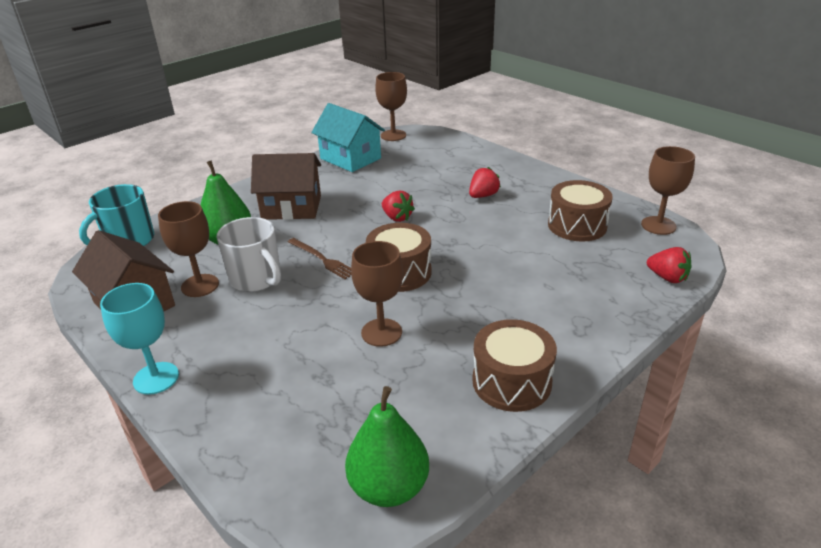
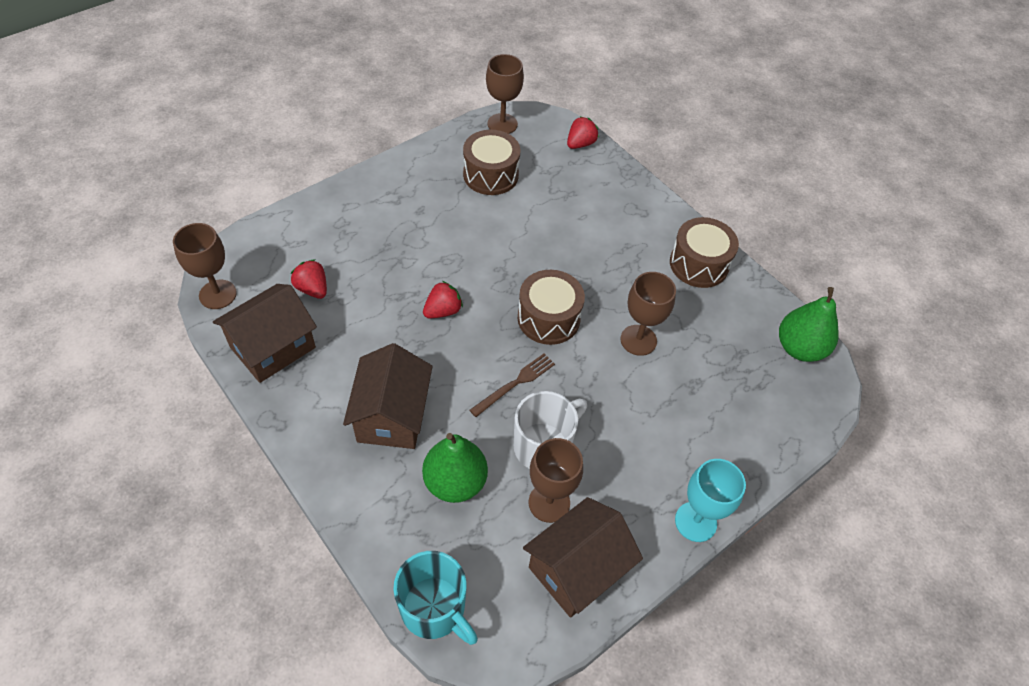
camera: 90 degrees left, 20 degrees up
(350, 158) = (273, 347): turquoise house -> brown house
(483, 195) = (414, 231): red strawberry -> red strawberry (312, 289)

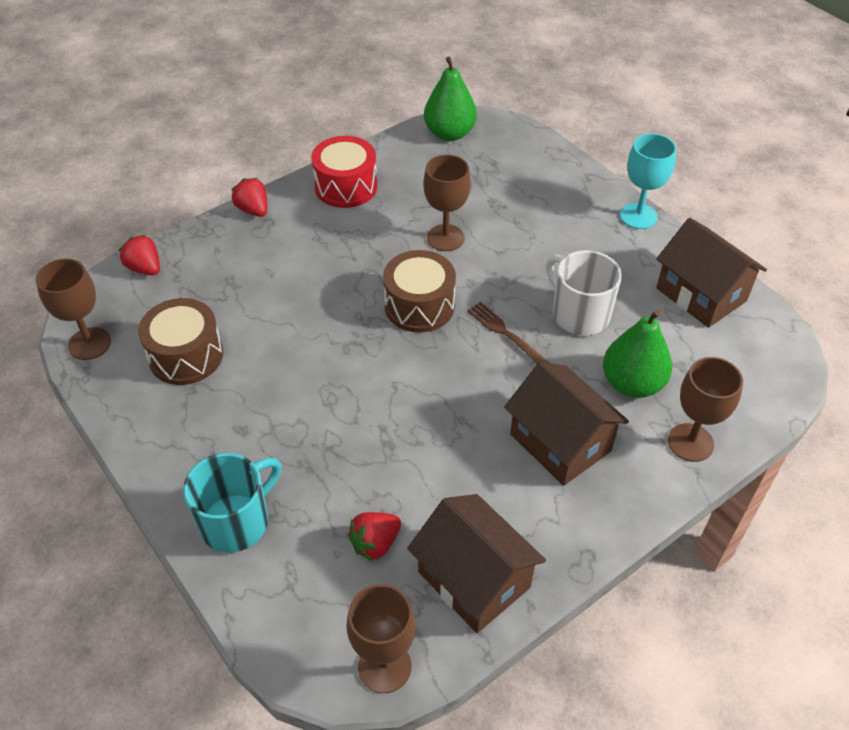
camera: 85 degrees left, 5 degrees down
(392, 415) = (560, 442): brown house -> brown house turned 45 degrees clockwise
(434, 609) = (767, 397): turquoise mug -> turquoise mug (236, 521)
(443, 311) = (410, 400): red strawberry -> red strawberry (253, 210)
(549, 502) = (640, 311): brown goblet -> brown goblet (690, 442)
(699, 264) = (346, 186): brown drum -> red drum

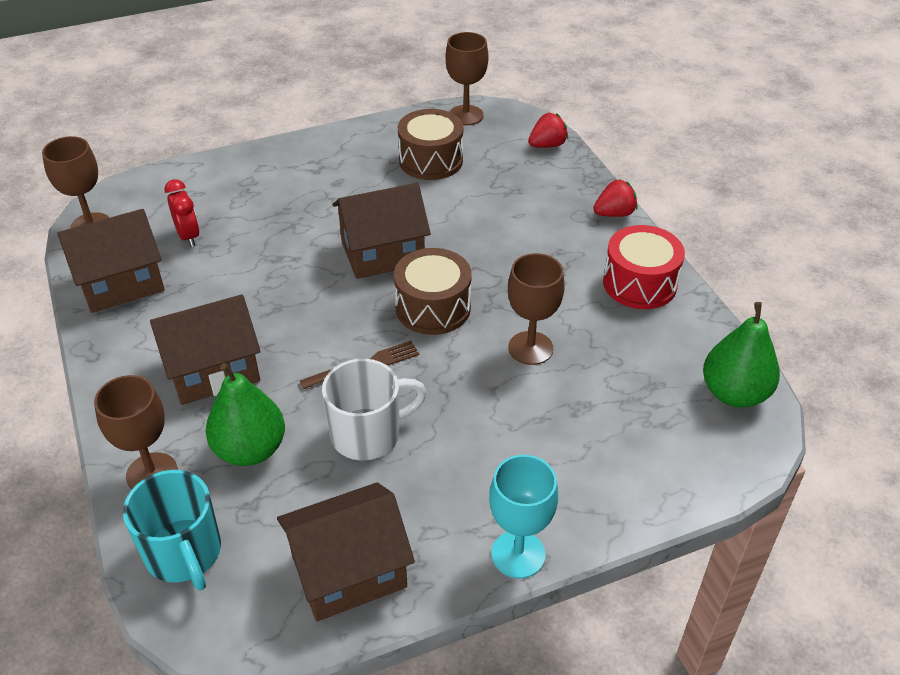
camera: 105 degrees right, 5 degrees down
(236, 521) = (253, 172): turquoise mug -> turquoise mug (184, 553)
(354, 359) = (382, 253): none -> brown house
(375, 543) = (188, 236): red strawberry -> red clock

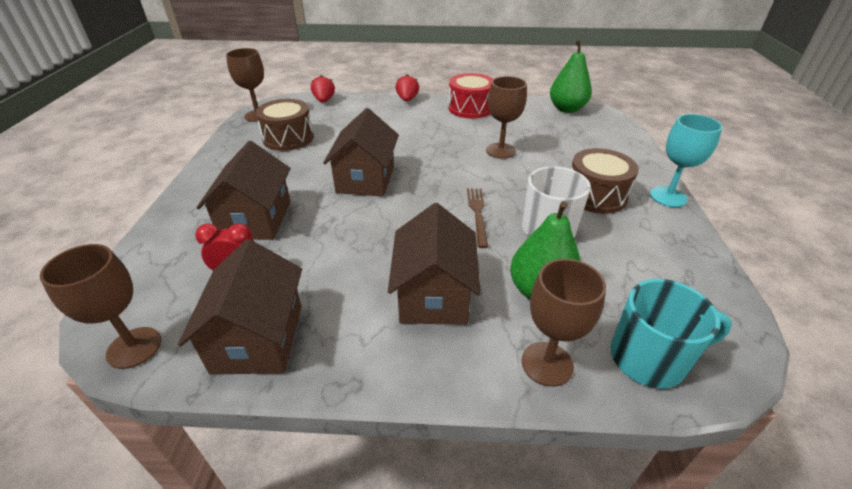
camera: 65 degrees left, 5 degrees down
(349, 571) = (676, 267): brown house -> brown house (256, 219)
(433, 307) = (439, 173): brown drum -> brown drum (595, 195)

